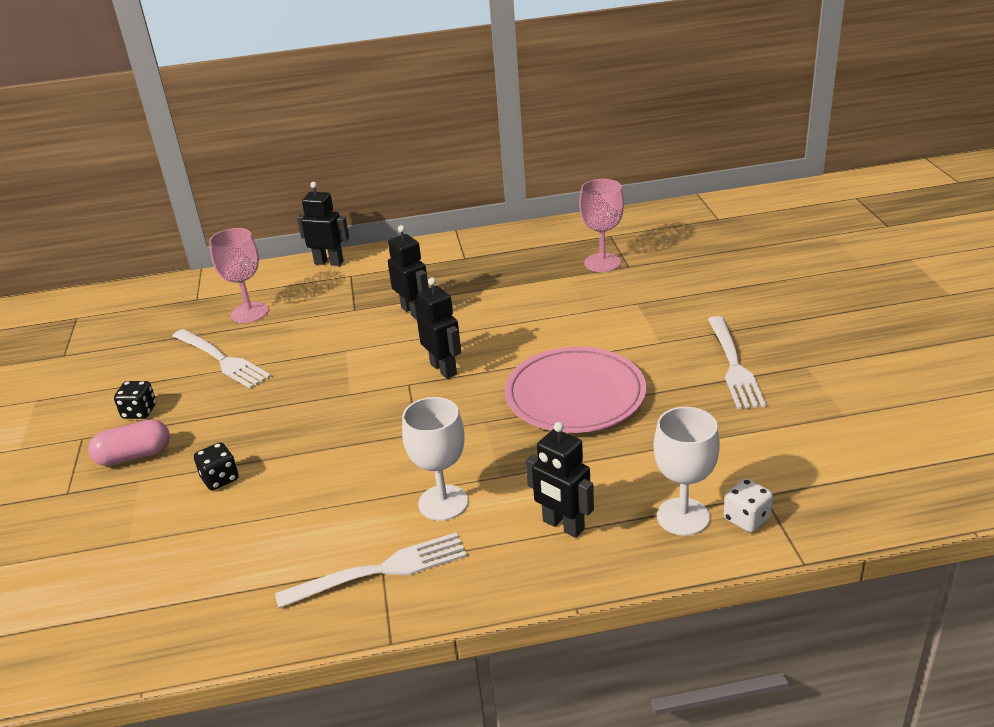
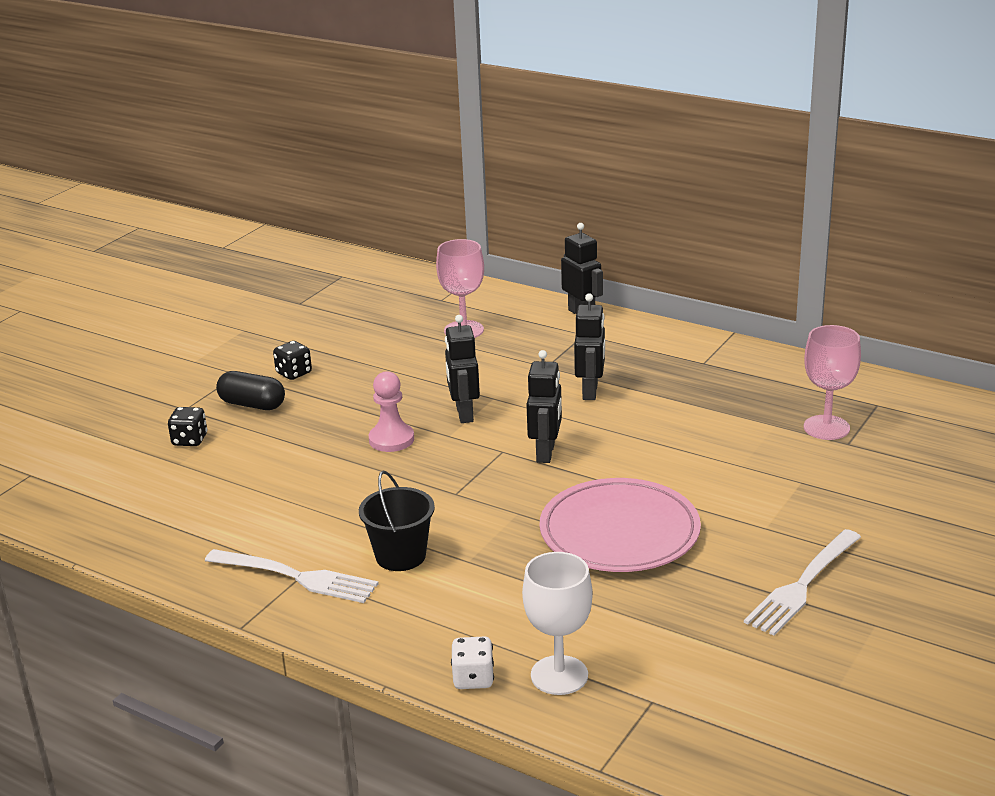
camera: 40 degrees right, 5 degrees down
(134, 456) = (252, 404): pink capsule -> black capsule
(220, 479) = (282, 452): black dice -> black dice (190, 440)
(222, 360) = (395, 360): white fork -> none
(306, 420) = (391, 439): none -> pink pawn
(443, 503) = (401, 556): white goblet -> black bucket
(563, 525) = (460, 624): black robot -> black robot (464, 414)
(746, 519) = (607, 709): white dice -> white dice (473, 678)

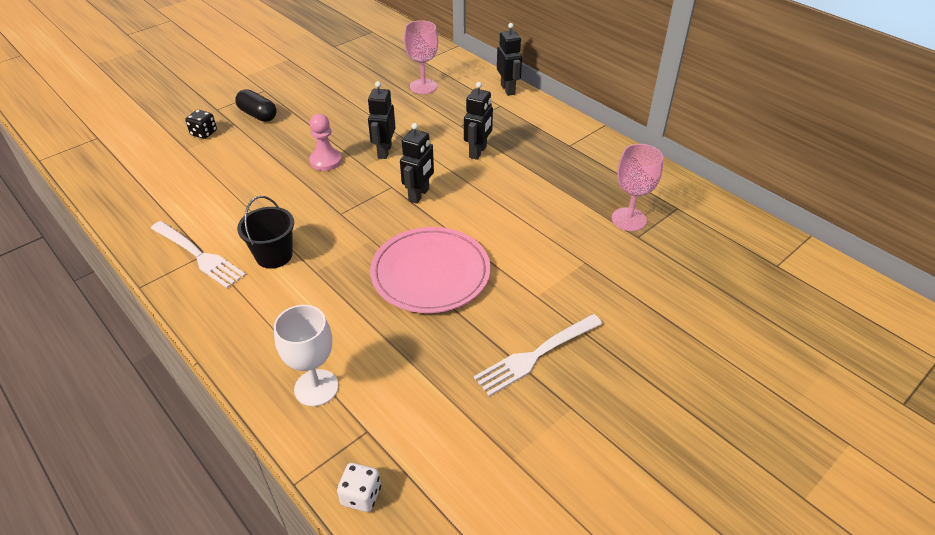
camera: 15 degrees right, 15 degrees up
(294, 373) = (298, 97): black dice -> none
(473, 678) = (257, 373): white dice -> white dice (361, 495)

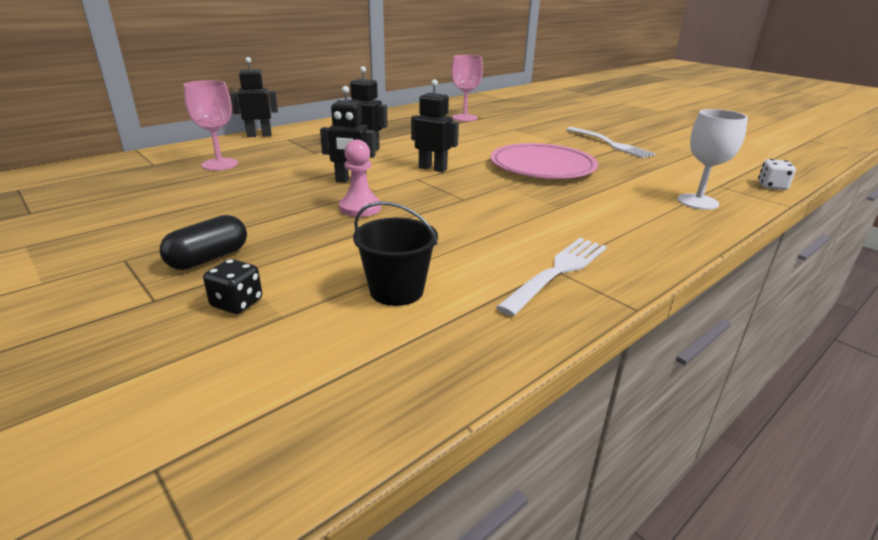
camera: 90 degrees left, 15 degrees down
(274, 256) = (542, 227): black bucket -> black bucket (396, 291)

